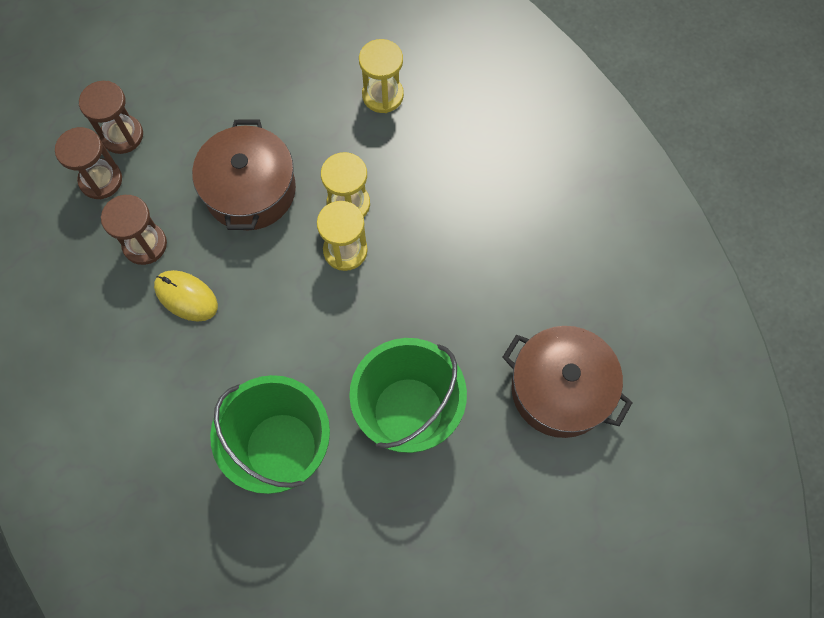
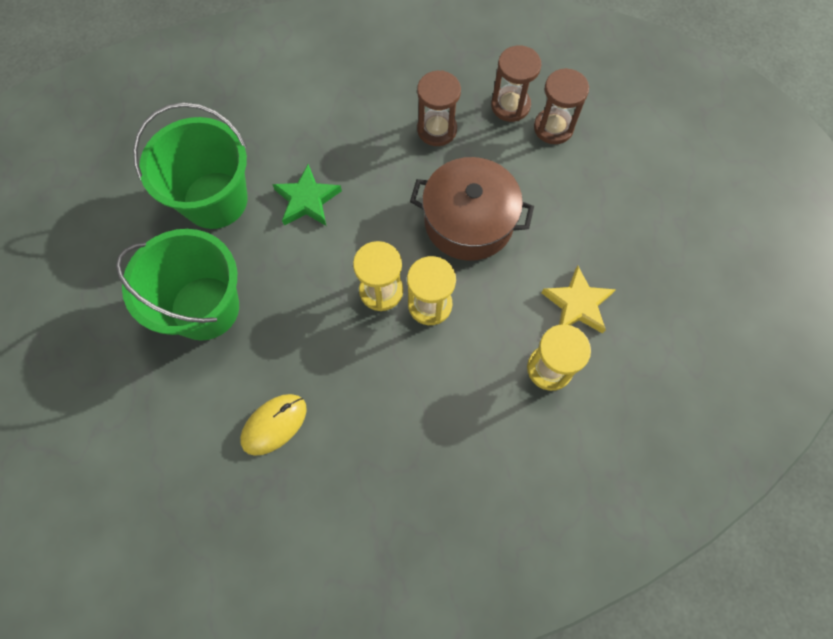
camera: 105 degrees right, 0 degrees up
(186, 297) = (377, 153): yellow mouse -> yellow mouse (274, 424)
(260, 351) = (307, 200): none -> green star
(315, 84) = (577, 304): none -> yellow star
(560, 389) = (170, 455): brown pot -> none

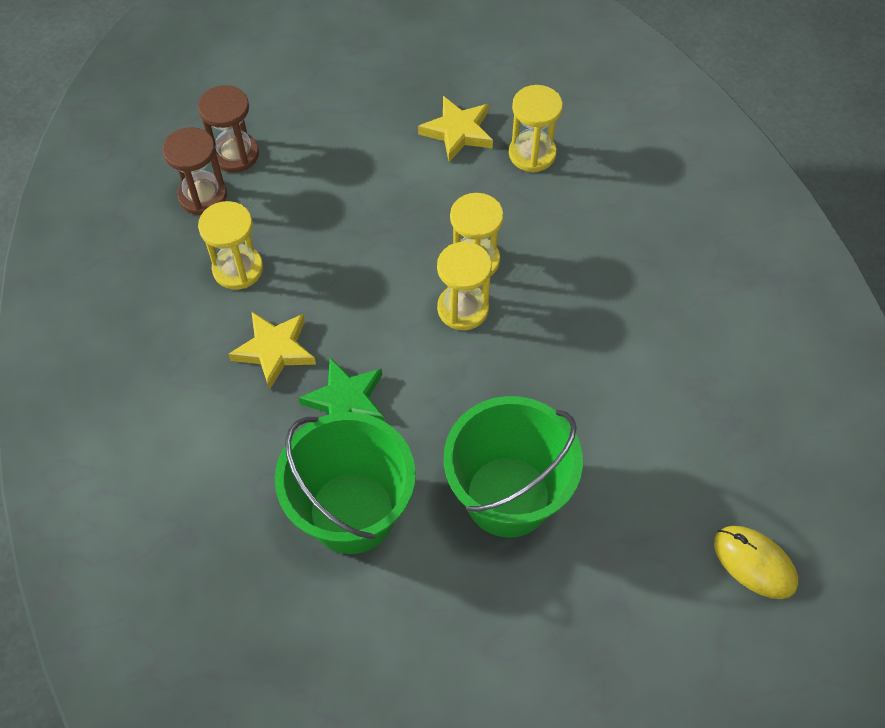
camera: 95 degrees left, 10 degrees down
(274, 424) = (638, 397): yellow mouse -> yellow mouse (754, 563)
(359, 154) = (275, 350): none -> yellow star
(437, 130) = (238, 269): brown hourglass -> yellow hourglass
(469, 221) = (366, 230): brown pot -> none

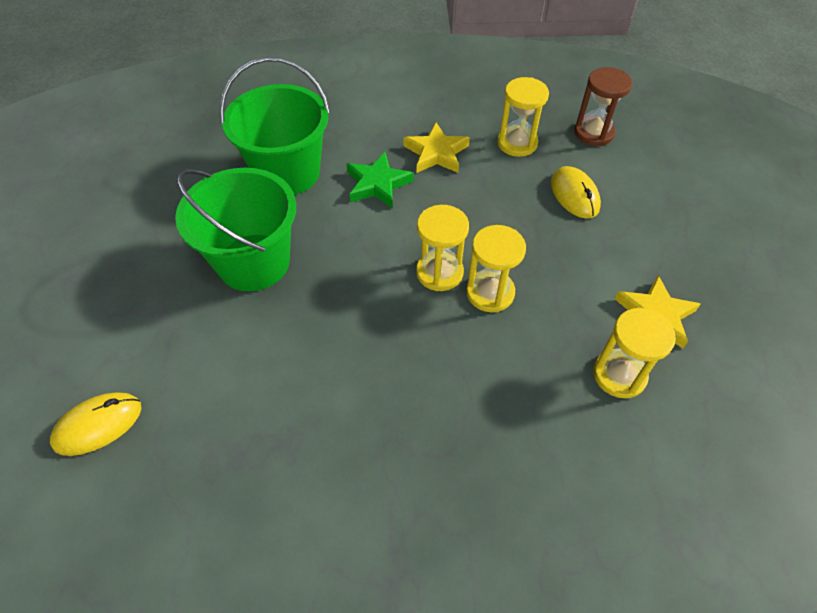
camera: 105 degrees right, 5 degrees down
(235, 154) = (637, 156): brown hourglass -> none
(314, 205) = (574, 195): none -> yellow mouse

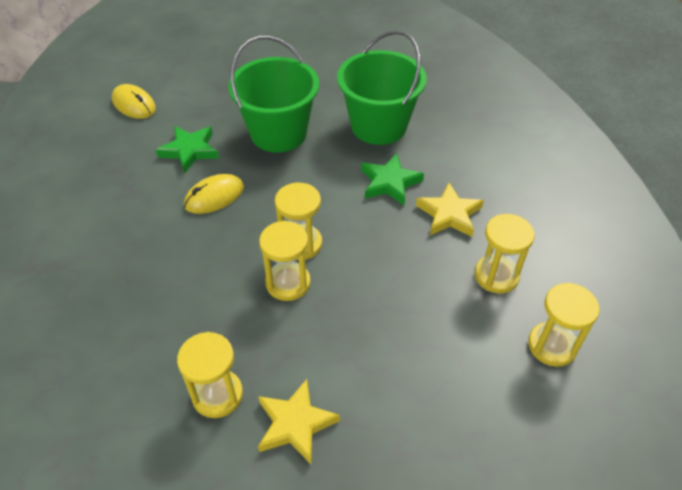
camera: 75 degrees right, 5 degrees down
(240, 361) = (190, 151): none -> green star
(574, 195) = (440, 336): yellow mouse -> yellow mouse (214, 196)
(594, 133) = (552, 345): brown hourglass -> yellow hourglass

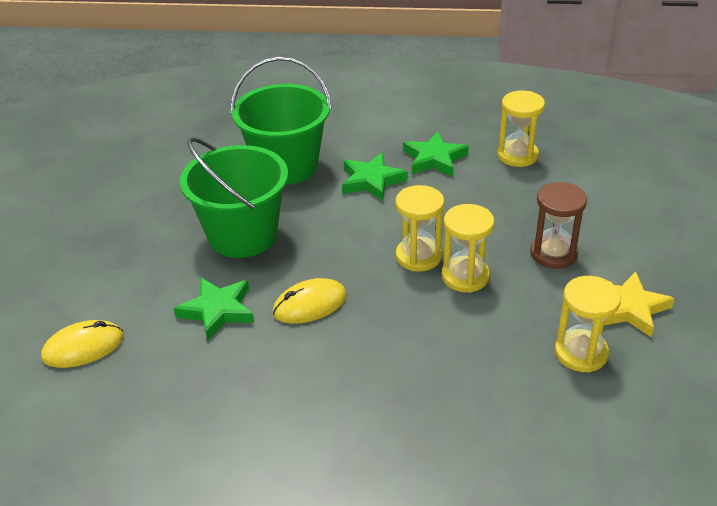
camera: 65 degrees left, 10 degrees down
(214, 196) = (310, 305): yellow mouse -> yellow mouse turned 75 degrees clockwise
(351, 342) = (553, 253): none -> brown hourglass
(449, 214) = (434, 159): yellow star -> green star
(552, 345) = (599, 151): yellow hourglass -> none

